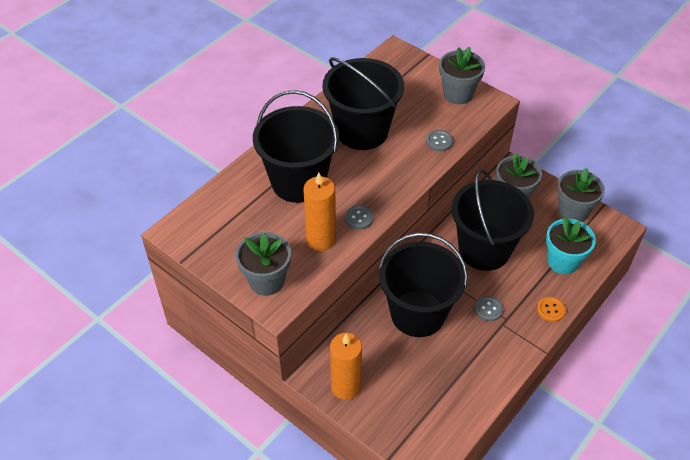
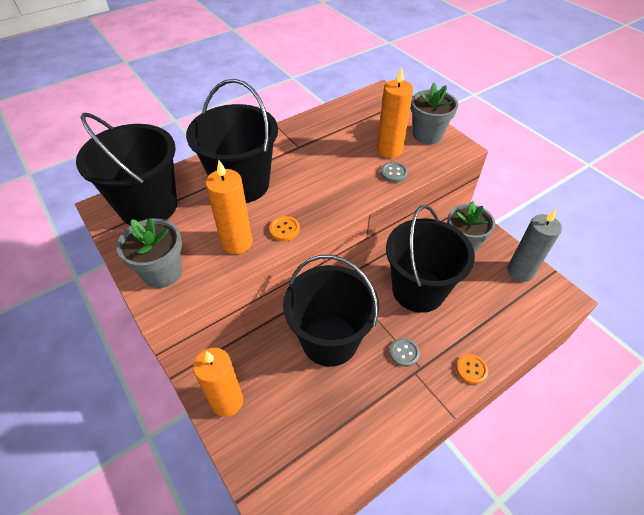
camera: 15 degrees right, 0 degrees up
(359, 218) = (284, 229): grey button -> orange button
(362, 131) = (322, 151): black bucket -> black bucket (148, 206)
(427, 117) = (389, 150): none -> orange candle
(562, 261) = (497, 320): turquoise flower pot -> none
(573, 212) = (520, 271): grey flower pot -> grey candle

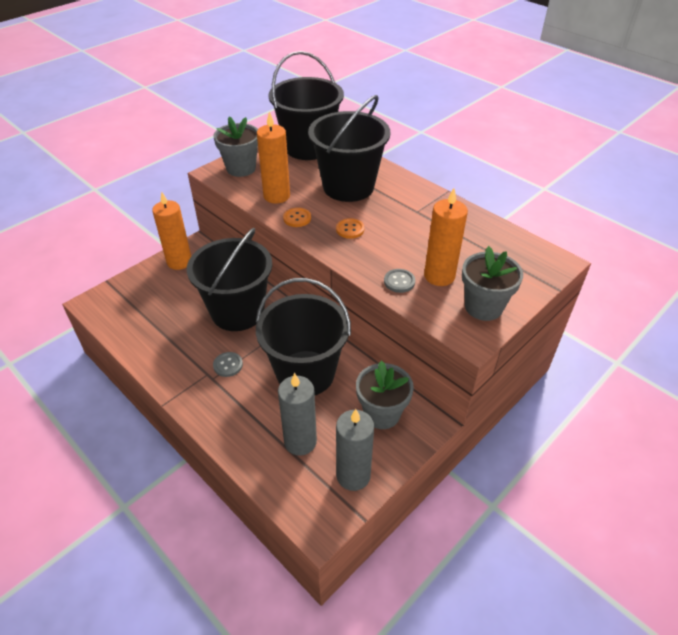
camera: 80 degrees right, 5 degrees down
(471, 369) = (212, 420): orange button -> orange button (350, 229)
(491, 302) = (300, 441): none -> grey candle

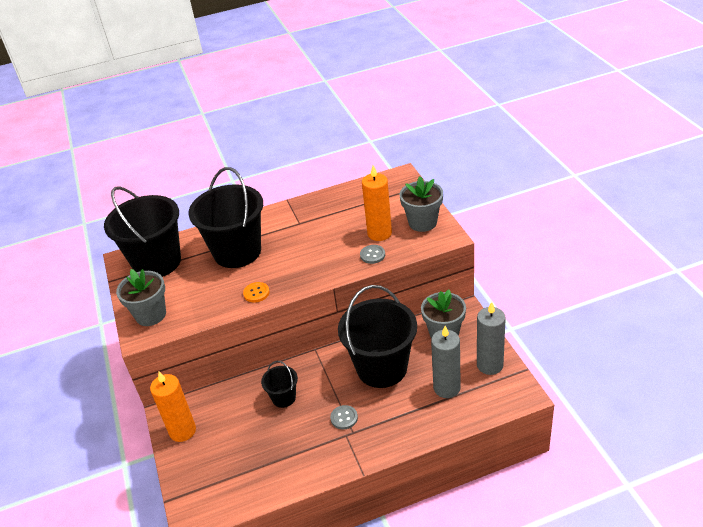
camera: 60 degrees left, 5 degrees down
(237, 312) = (283, 398): black bucket -> black bucket, size x0.46
(276, 196) = (214, 299): orange candle -> none
(350, 229) = (294, 265): orange button -> none

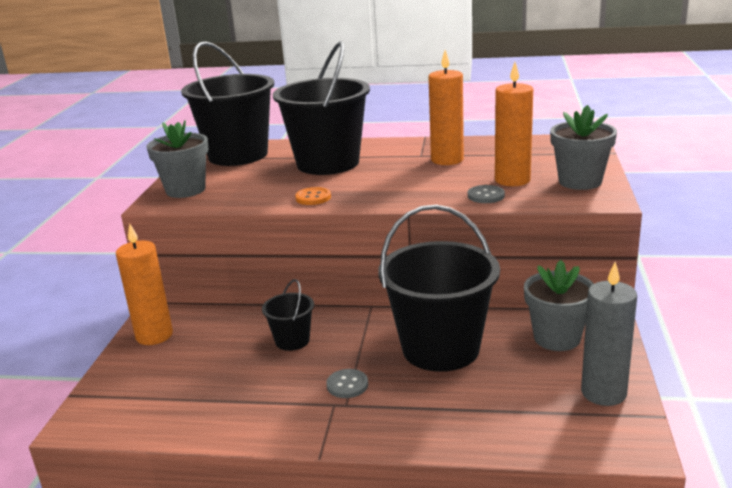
camera: 25 degrees right, 15 degrees down
(322, 223) = (447, 160): none -> orange candle
(446, 388) = (517, 398): grey candle -> none

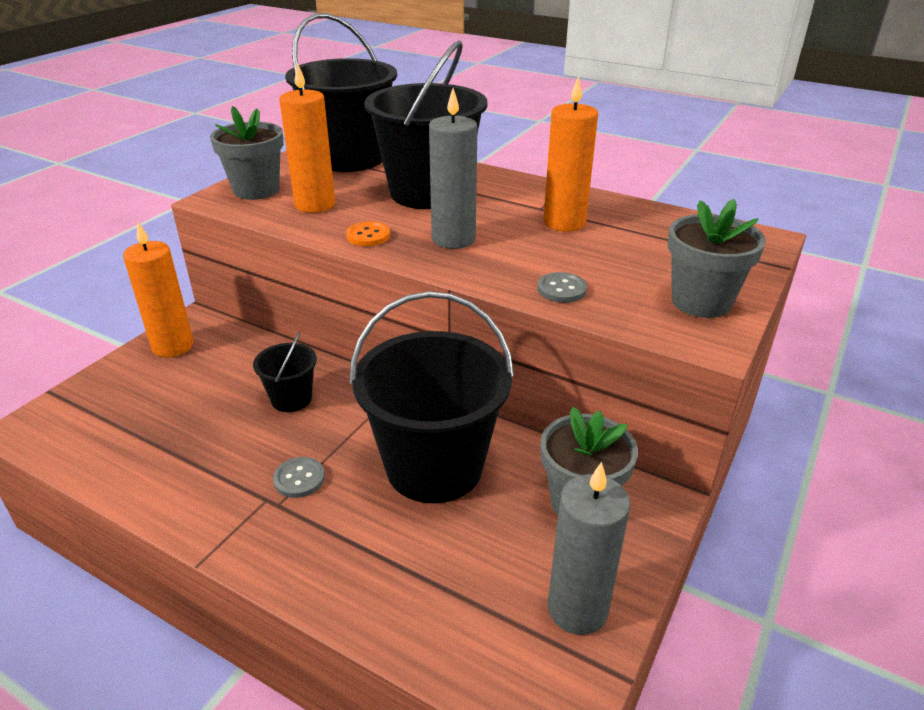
camera: 20 degrees right, 10 degrees up
(379, 185) = (453, 239): none -> grey candle
(512, 180) = (615, 275): orange candle -> orange candle (315, 205)

